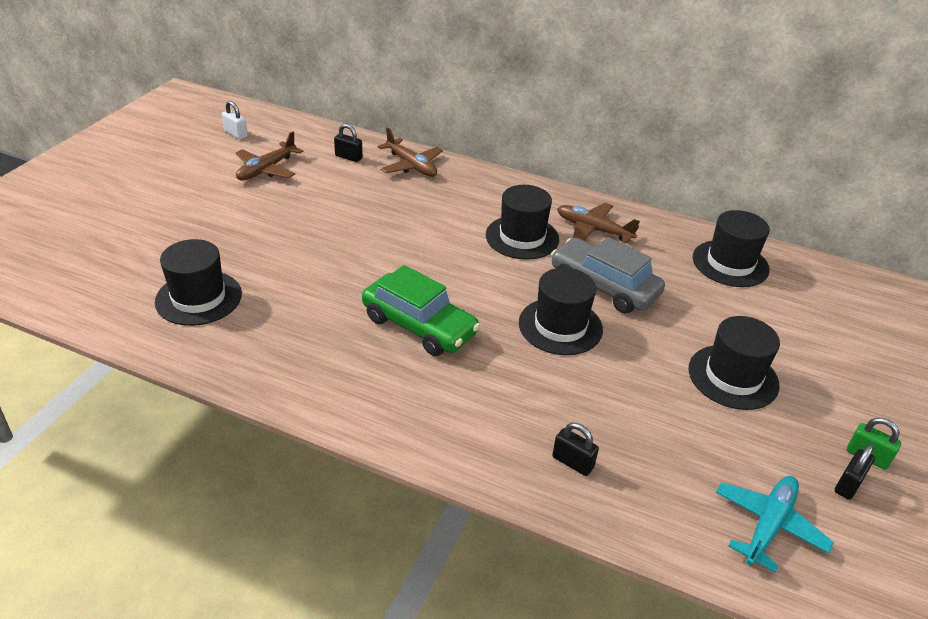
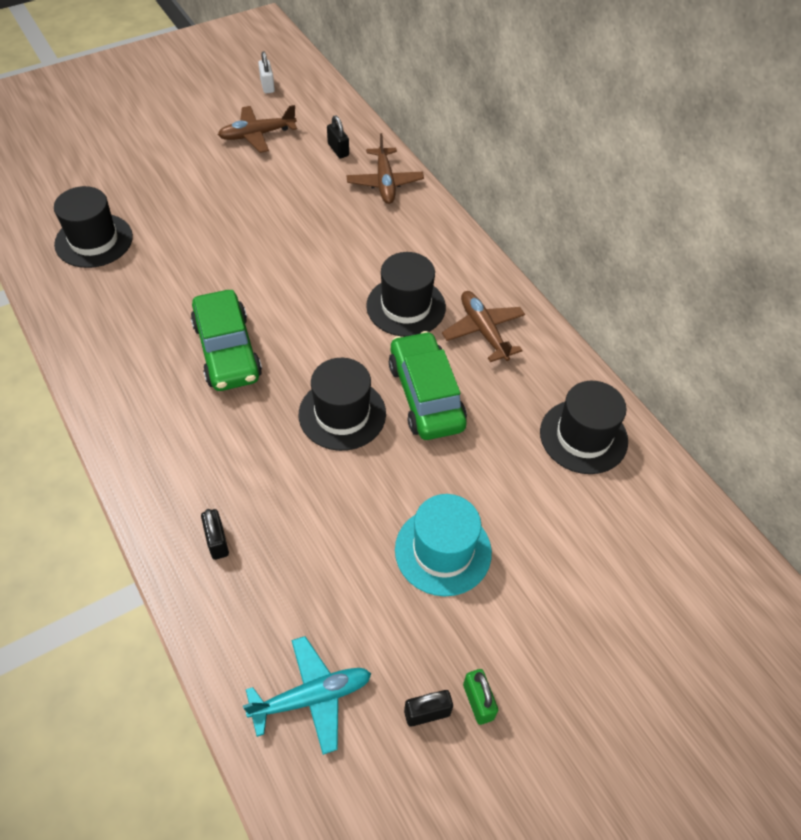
camera: 35 degrees right, 15 degrees up
(603, 286) = (426, 395): grey car -> green car
(733, 377) = (443, 551): black hat -> turquoise hat

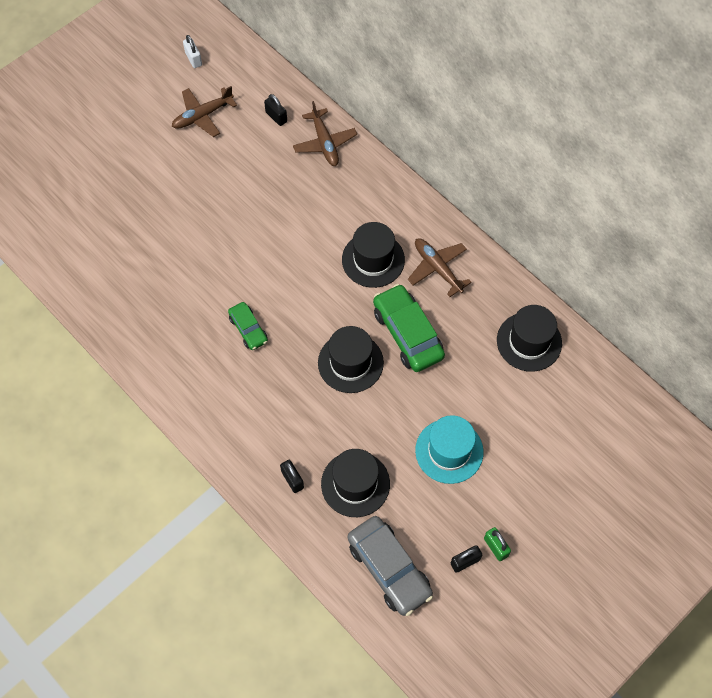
camera: 10 degrees left, 10 degrees up
(94, 240) = (106, 253): black hat -> black hat (355, 484)
(227, 351) = (248, 329): green car -> green car, size x0.56
(312, 697) = (389, 569): turquoise plane -> grey car

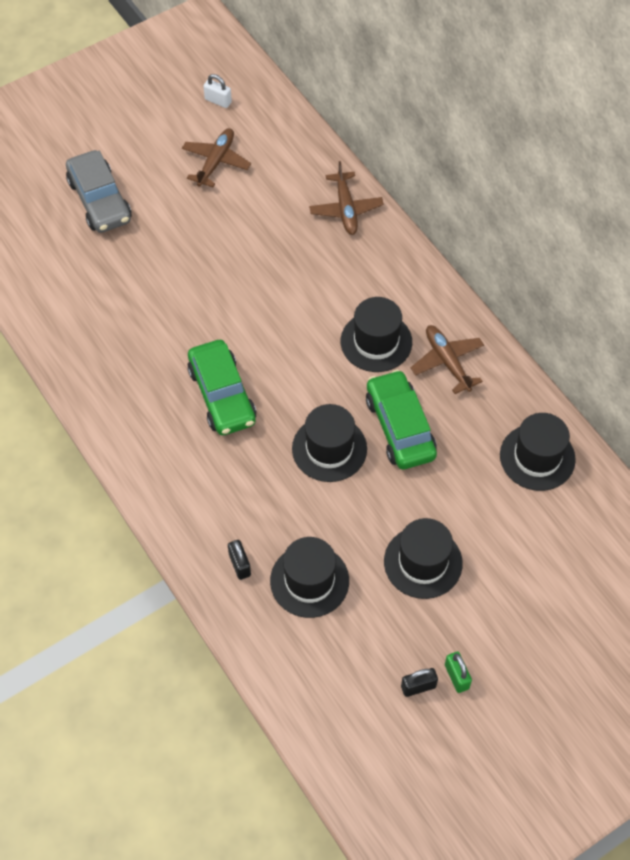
camera: 10 degrees right, 5 degrees down
(193, 59) = (218, 101): white padlock -> white padlock turned 45 degrees counterclockwise
(202, 116) = (216, 162): brown plane -> brown plane turned 135 degrees clockwise
(248, 329) = (222, 395): green car -> green car, size x1.78
(276, 117) = (297, 174): black padlock -> none
(389, 569) = (330, 680): grey car -> grey car (100, 200)
(449, 451) = (423, 562): turquoise hat -> black hat

